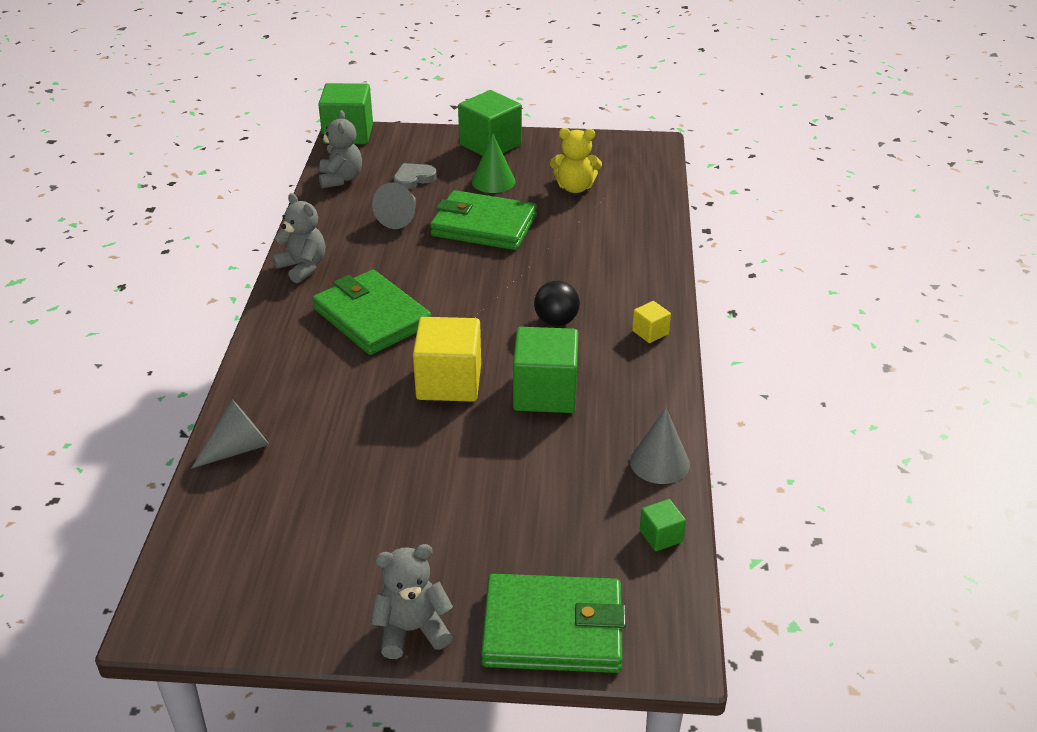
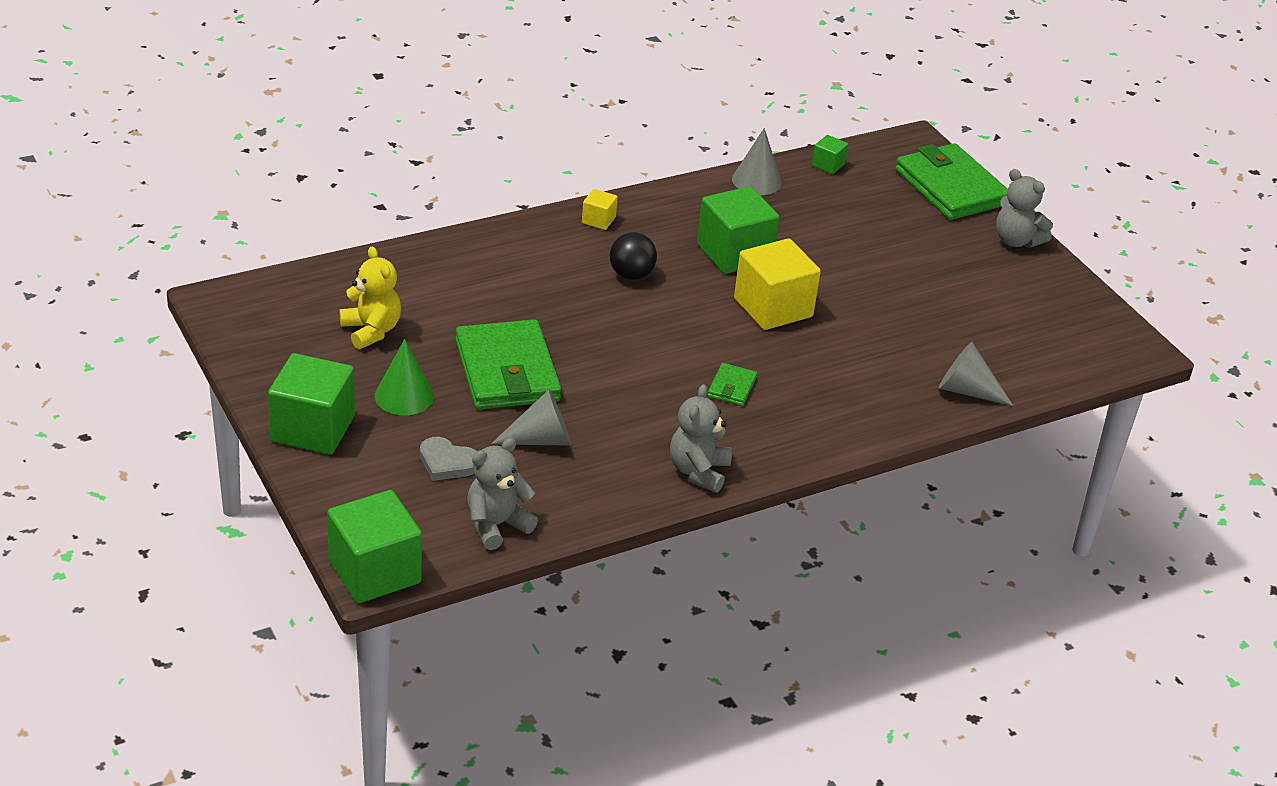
camera: 125 degrees left, 0 degrees up
(372, 317) = (732, 387): green wallet -> green wallet, size x0.44

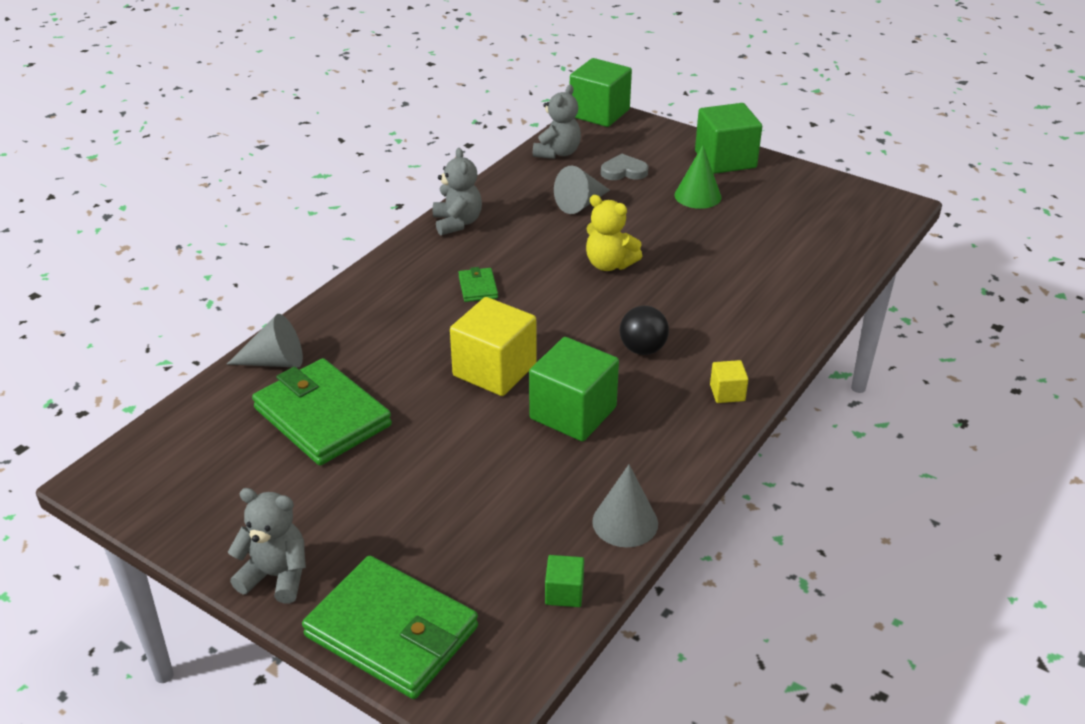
camera: 155 degrees right, 0 degrees up
(371, 331) = (775, 226): yellow teddy bear -> yellow teddy bear (609, 264)
(507, 371) = (651, 236): green wallet -> green wallet (322, 417)

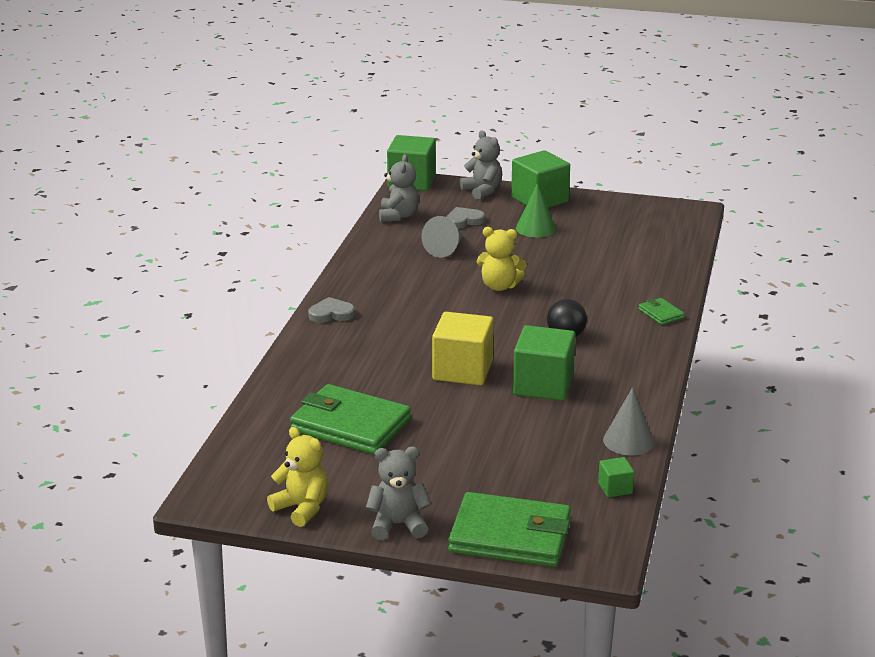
camera: 20 degrees left, 10 degrees down
(190, 521) = (302, 508): none -> yellow teddy bear
(275, 361) = (280, 398): grey cone -> none
(404, 262) = (331, 314): none -> grey heart
(457, 223) = (353, 279): grey teddy bear -> grey teddy bear (482, 191)
(478, 287) = (406, 320): green wallet -> green wallet (661, 314)
(727, 393) = (647, 351): yellow cube -> none

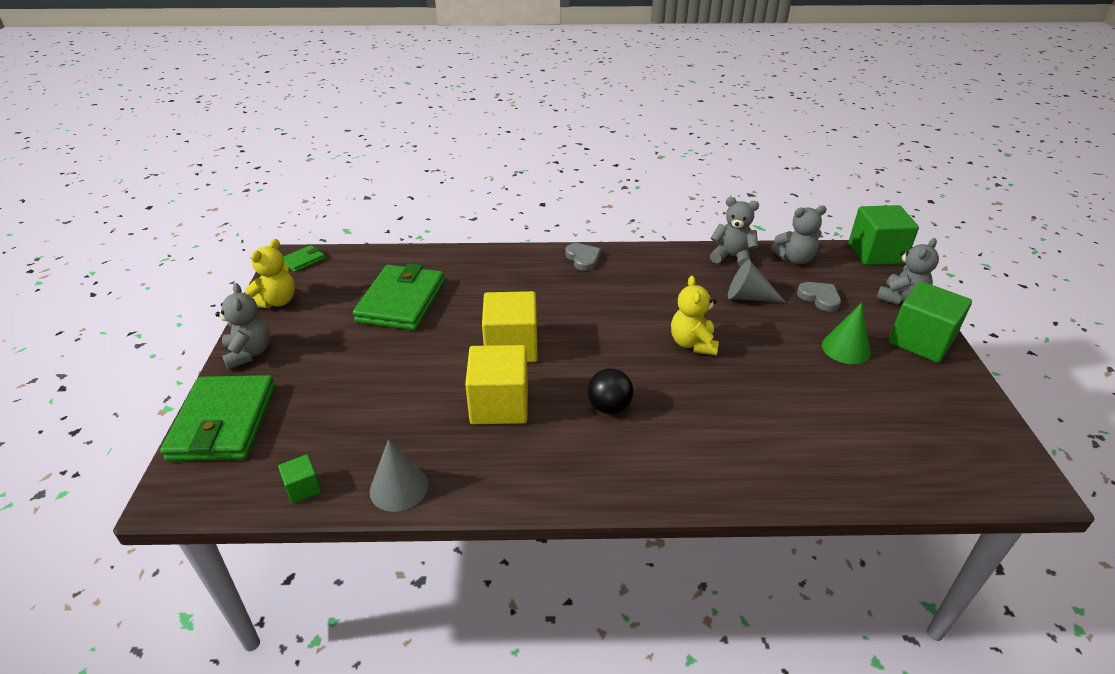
camera: 75 degrees right, 10 degrees up
(377, 242) = (732, 257): none -> grey teddy bear
(543, 385) = (499, 405): green cube -> yellow cube
(661, 314) = (704, 483): green wallet -> green wallet (304, 260)

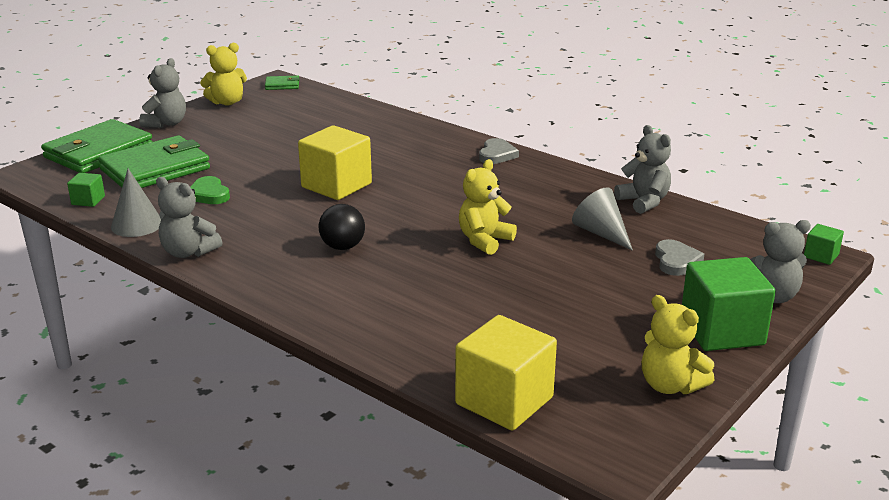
camera: 40 degrees right, 10 degrees down
(401, 301) = (306, 131): green wallet -> green wallet (155, 169)
(415, 414) = (208, 194): none -> green heart
(499, 405) = (269, 212): yellow cube -> yellow cube (504, 401)
(794, 259) = (711, 226): grey teddy bear -> grey teddy bear (188, 252)
(846, 349) = (625, 302): green cone -> none
(876, 253) = (821, 256): green cube -> green cube, size x0.47
(963, 402) = (670, 385): none -> yellow teddy bear

